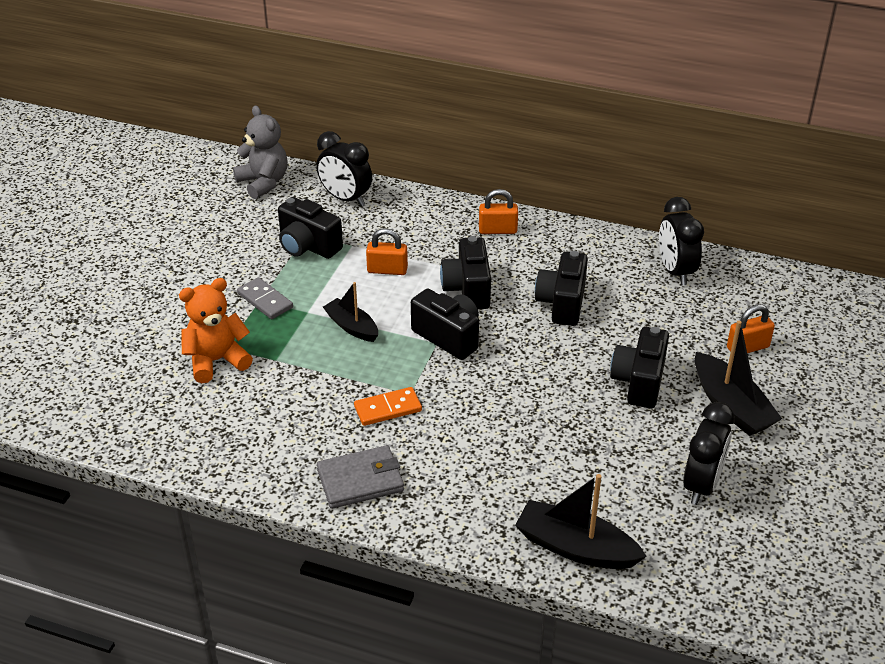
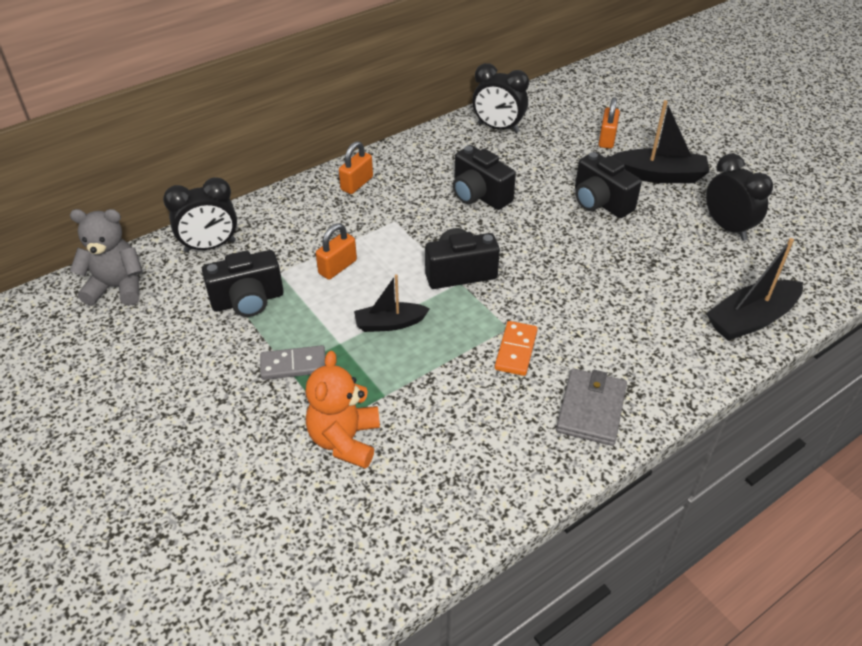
camera: 55 degrees left, 5 degrees up
(467, 289) = (412, 234): black camera -> none

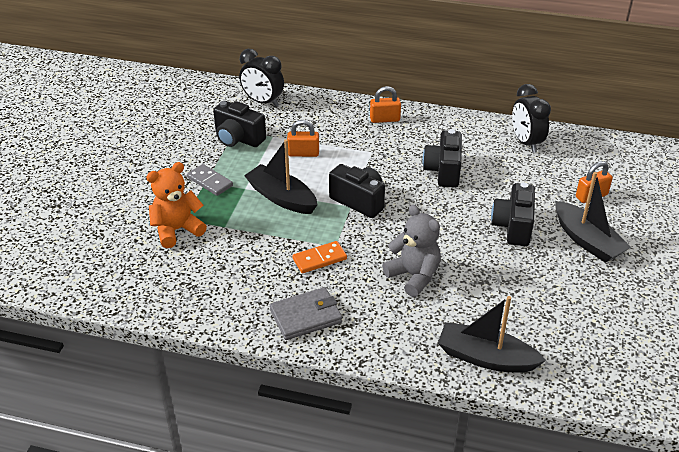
camera: 50 degrees right, 5 degrees down
(117, 287) = (196, 93): grey teddy bear -> grey teddy bear (414, 276)
(390, 323) = (282, 198): black boat -> black boat, size x1.54
(727, 227) = (575, 302): black clock -> none

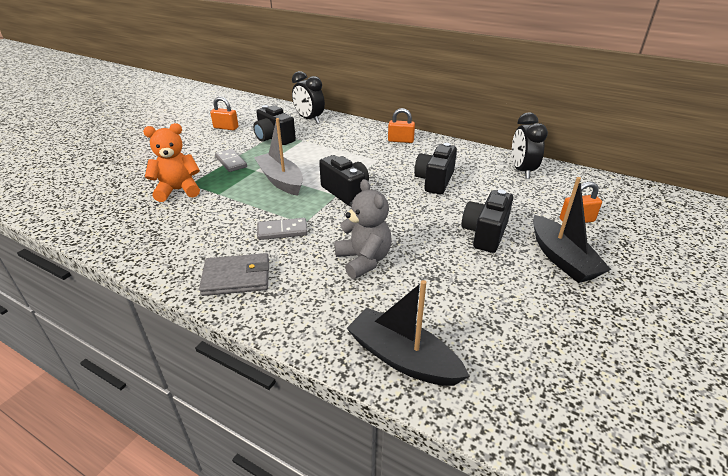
camera: 15 degrees right, 5 degrees down
(282, 198) = (281, 181): black boat -> grey boat
(303, 153) = (319, 154): orange padlock -> orange padlock (226, 128)
(319, 259) = (282, 231): orange domino -> grey domino

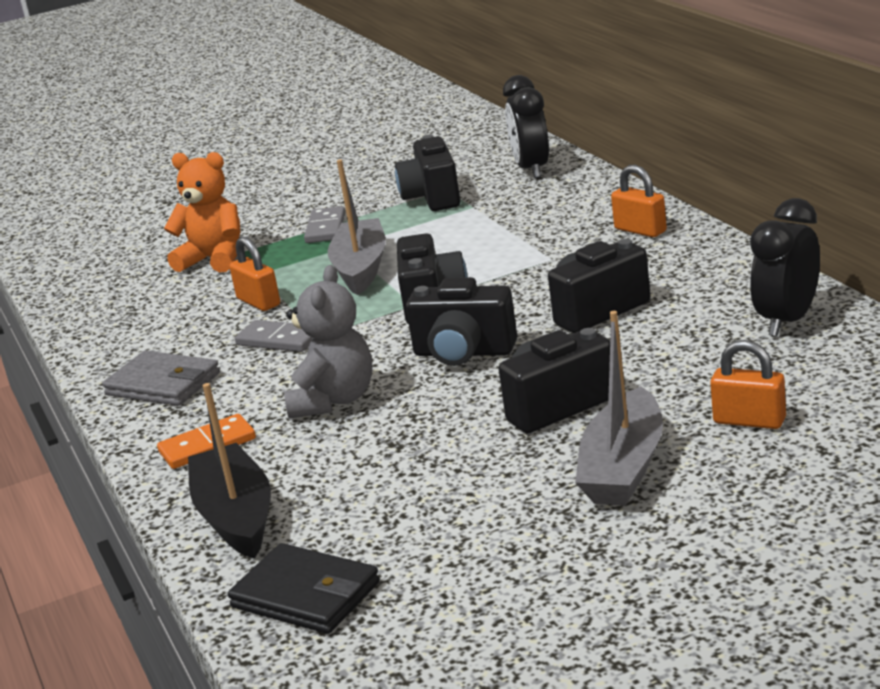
camera: 40 degrees right, 10 degrees down
(226, 128) = (382, 169): orange padlock -> orange padlock (258, 302)
(320, 312) = (207, 446): none -> orange domino
(399, 216) = (463, 353): none -> black camera
(519, 400) = (306, 595): none -> black wallet
(561, 258) = (624, 467): black boat -> grey boat

